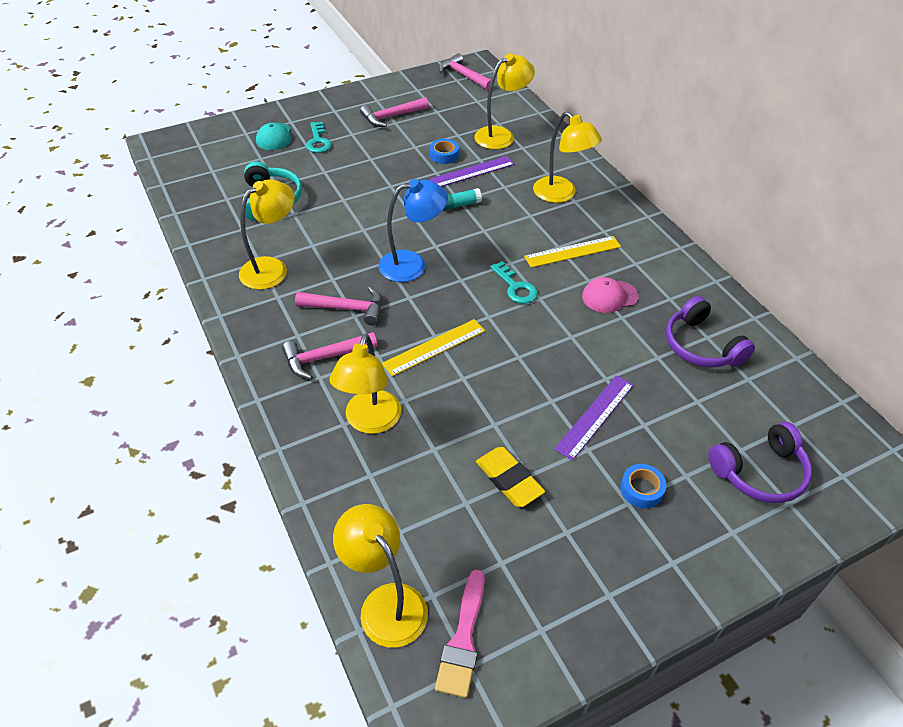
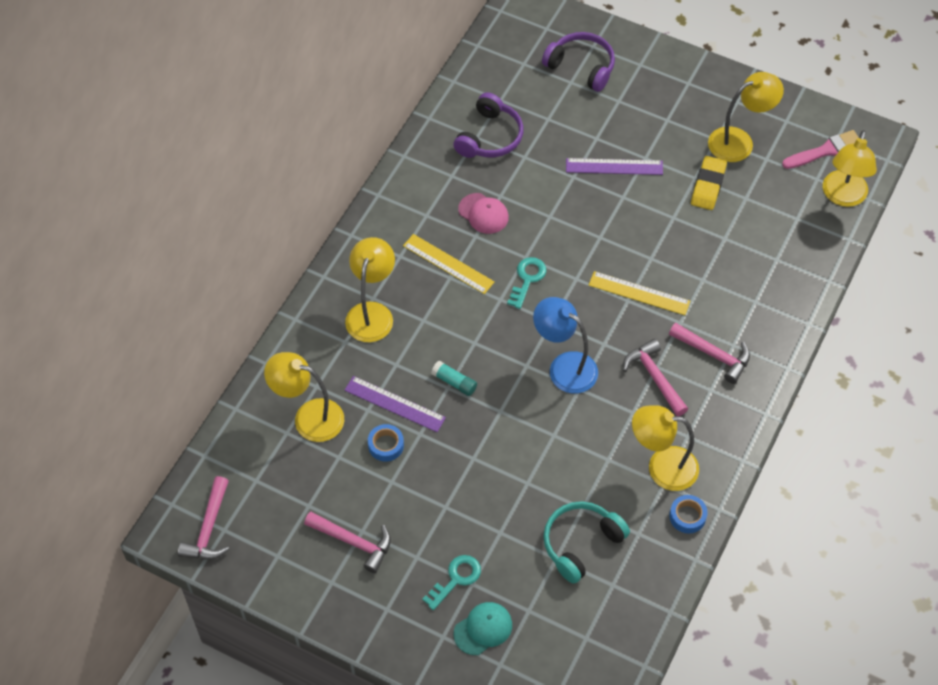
camera: 125 degrees left, 10 degrees up
(370, 422) = (739, 287): yellow lamp -> yellow lamp (739, 141)
(641, 489) = (651, 117): blue tape -> blue tape (687, 516)

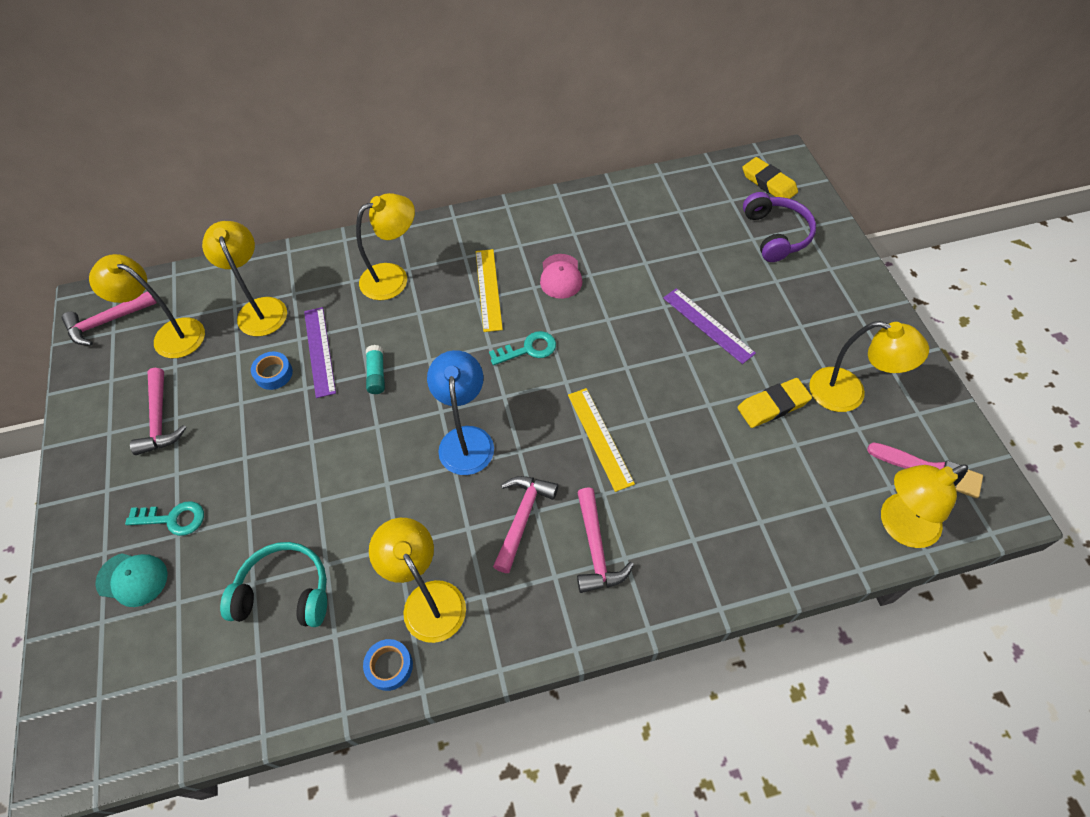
camera: 50 degrees right, 0 degrees up
(271, 491) = (170, 334): none -> yellow lamp
(489, 137) = (637, 229): purple headphones -> none
(533, 30) = (769, 183): none -> yellow eraser

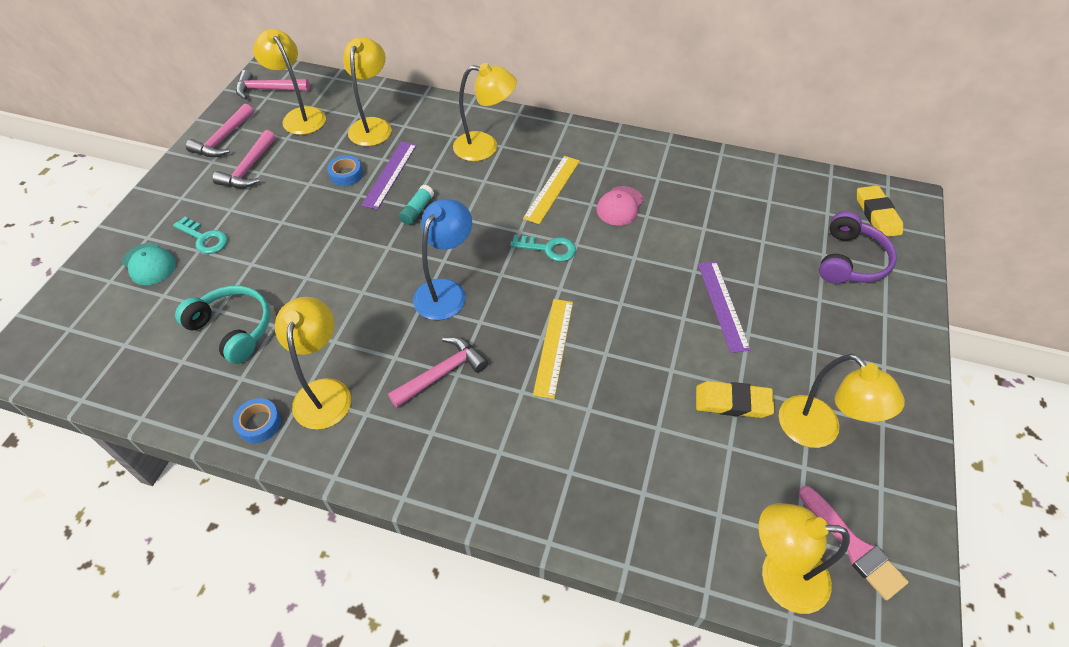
camera: 30 degrees right, 5 degrees down
(596, 549) = (481, 431): pink hammer -> pink hammer (223, 139)

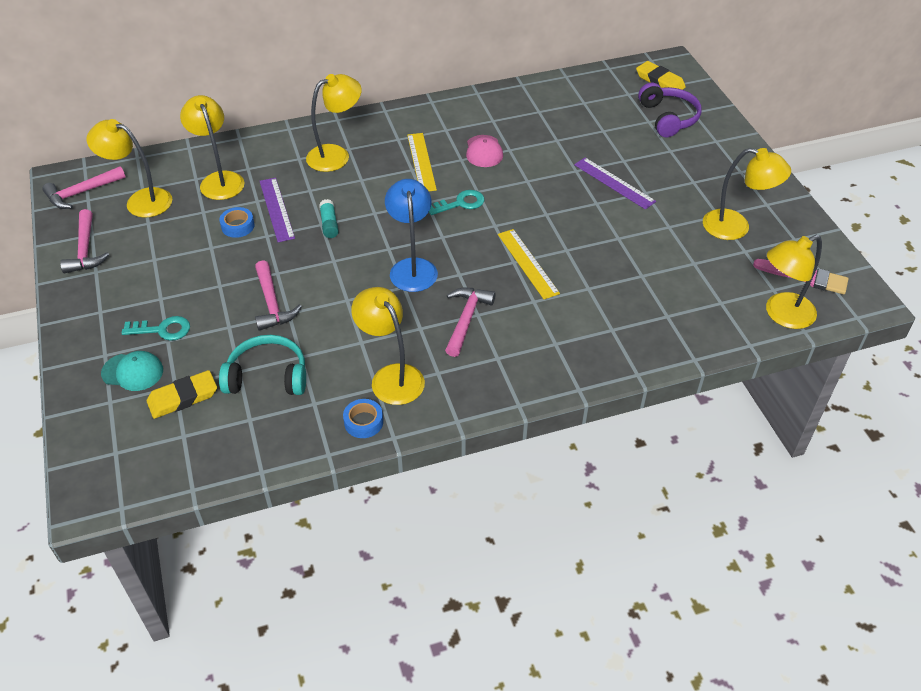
camera: 35 degrees left, 5 degrees down
(249, 168) = (140, 261): pink hammer -> pink hammer (272, 303)
(732, 402) = (673, 237): yellow eraser -> yellow eraser (183, 397)

